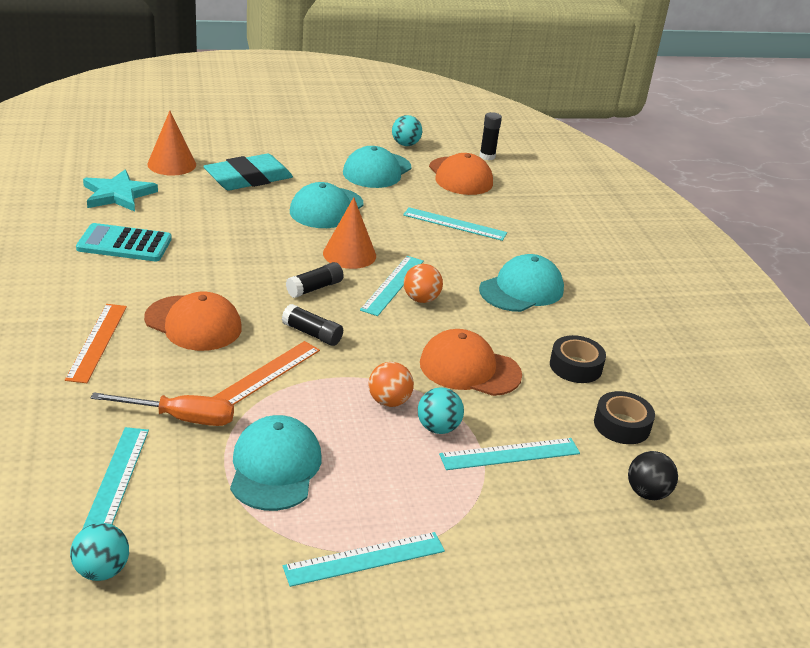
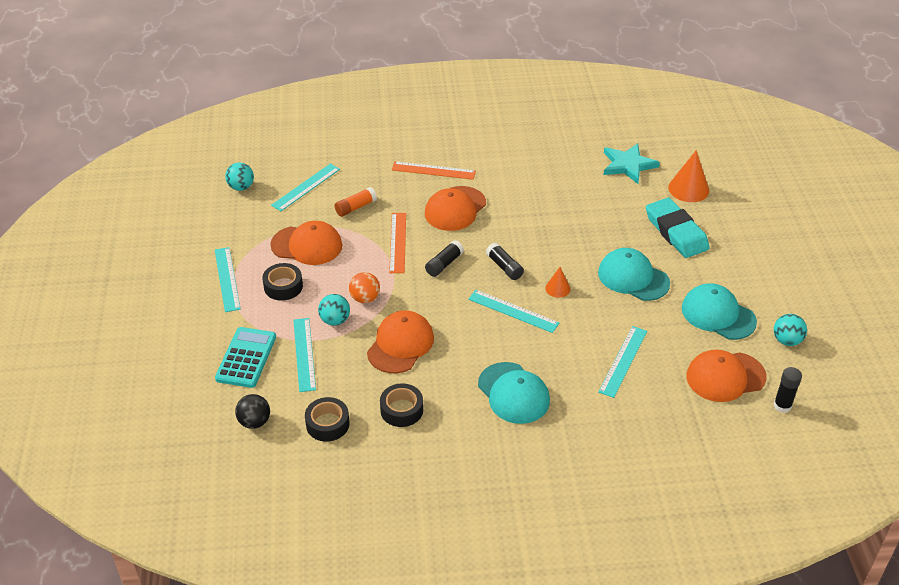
camera: 100 degrees right, 10 degrees up
(116, 479) = (306, 187): turquoise ruler -> turquoise ruler turned 60 degrees counterclockwise
(124, 244) = (554, 173): turquoise calculator -> turquoise calculator (246, 358)
(181, 418) = (356, 207): orange screwdriver -> orange glue stick
(267, 374) = (397, 242): orange ruler -> orange ruler turned 45 degrees clockwise
(275, 467) = (307, 245): turquoise cap -> orange cap
(349, 254) = (557, 288): orange cone -> orange cone, size x0.57
(375, 487) = (283, 286): none -> black tape
(421, 299) = (493, 326): orange ball -> none

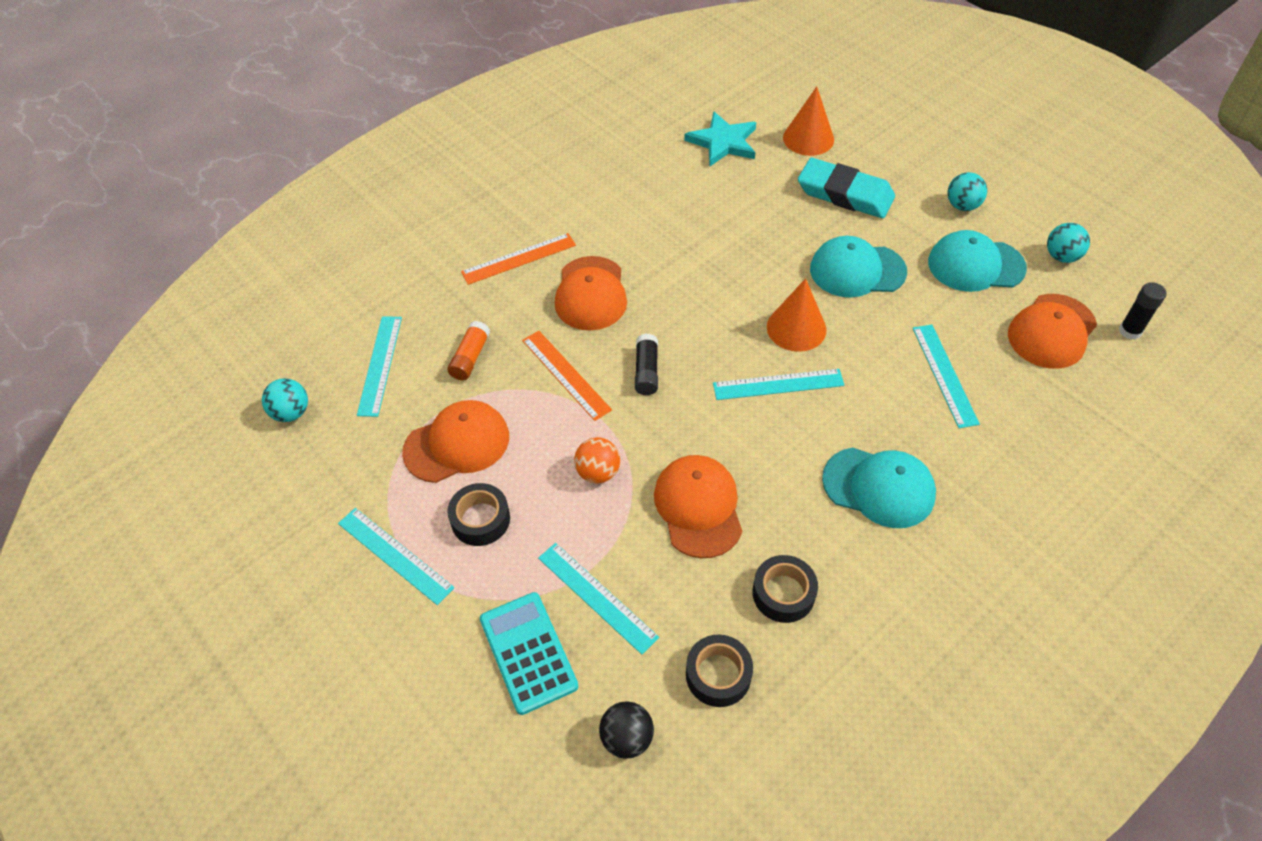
camera: 35 degrees left, 10 degrees up
(335, 320) = (590, 525): turquoise ball -> turquoise ball (962, 206)
(504, 267) = (715, 335): black glue stick -> none
(557, 288) = (796, 328): orange cone -> orange cone, size x1.76

